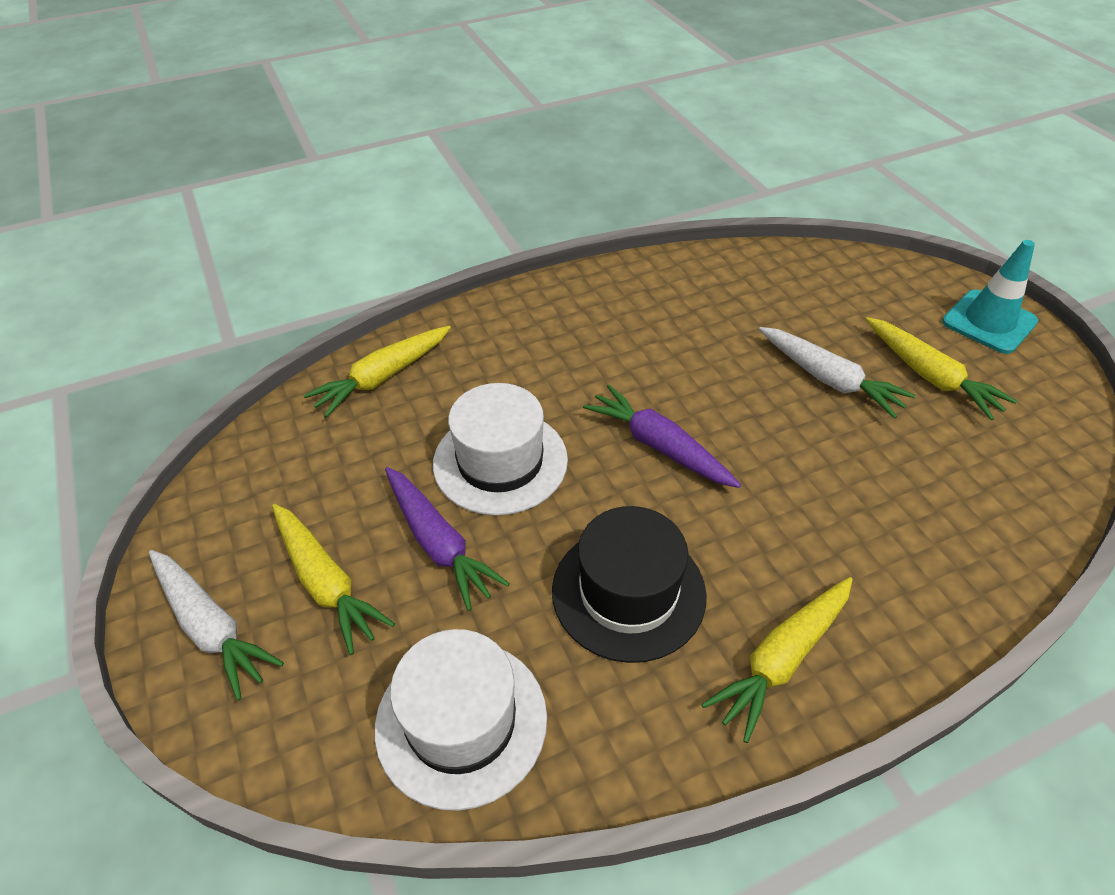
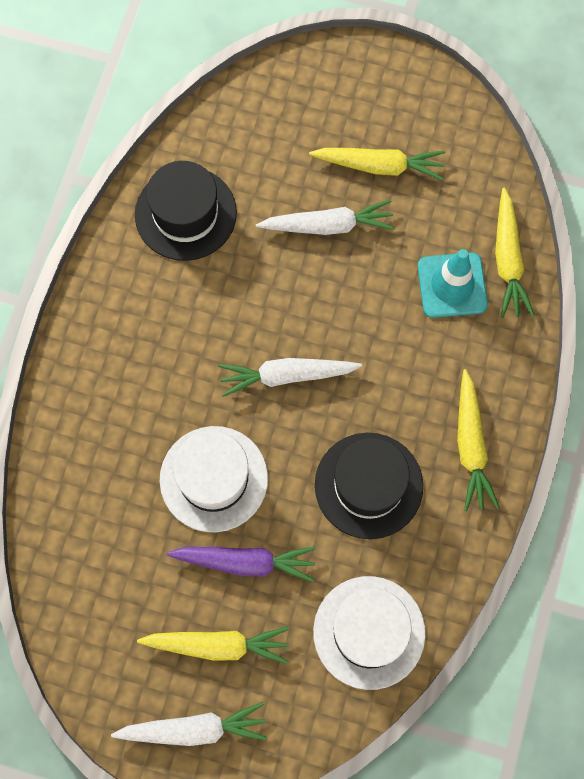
camera: 50 degrees left, 25 degrees up
(383, 377) = (67, 496): yellow carrot -> yellow carrot (507, 260)
(659, 446) = (287, 376): purple carrot -> white carrot
(710, 292) = (185, 213): none -> black hat
(989, 322) = (373, 79): turquoise traffic cone -> turquoise traffic cone (452, 285)

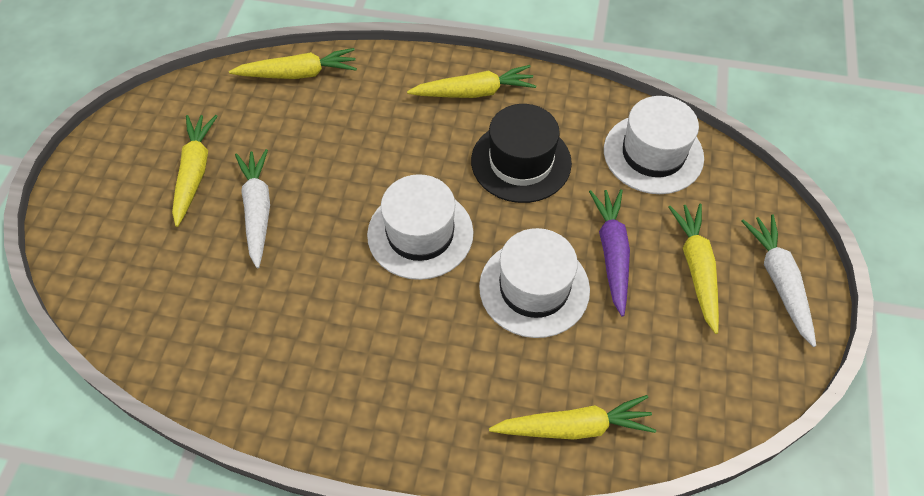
camera: 95 degrees left, 15 degrees down
(70, 494) = (573, 427): none -> yellow carrot
(185, 213) = (236, 344): black hat -> none
(287, 376) = (420, 233): white carrot -> white hat
(452, 285) = (323, 111): turquoise traffic cone -> none

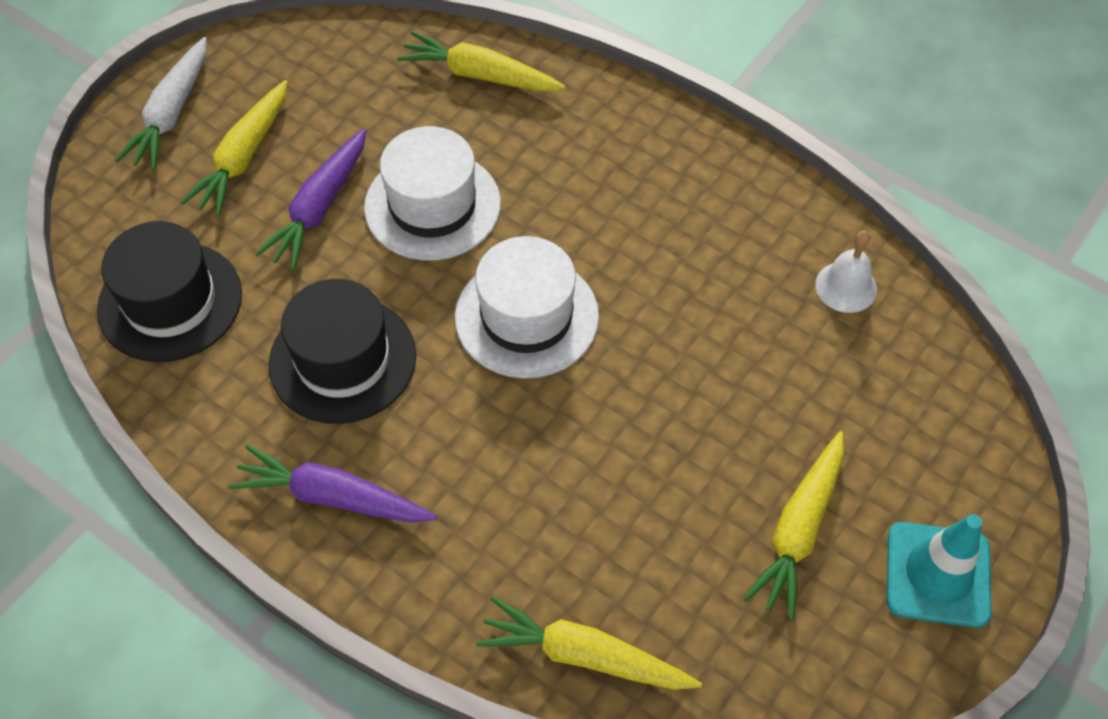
camera: 155 degrees left, 0 degrees up
(104, 179) = (938, 574): none -> turquoise traffic cone
(195, 349) = (846, 287): none -> white bell
(258, 211) = (724, 431): white carrot -> none
(474, 92) = (333, 497): yellow carrot -> purple carrot
(653, 153) = (170, 301): white hat -> black hat

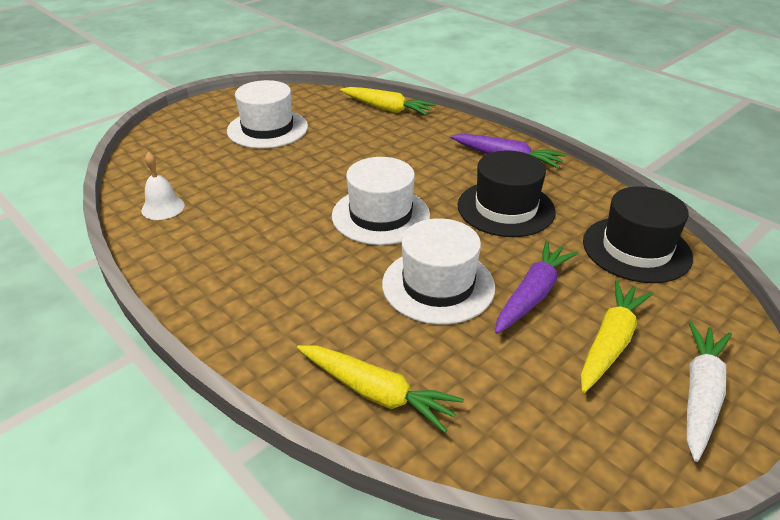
camera: 170 degrees left, 20 degrees down
(799, 530) = (267, 129): yellow carrot -> white hat
(938, 574) = (213, 113): turquoise traffic cone -> none

